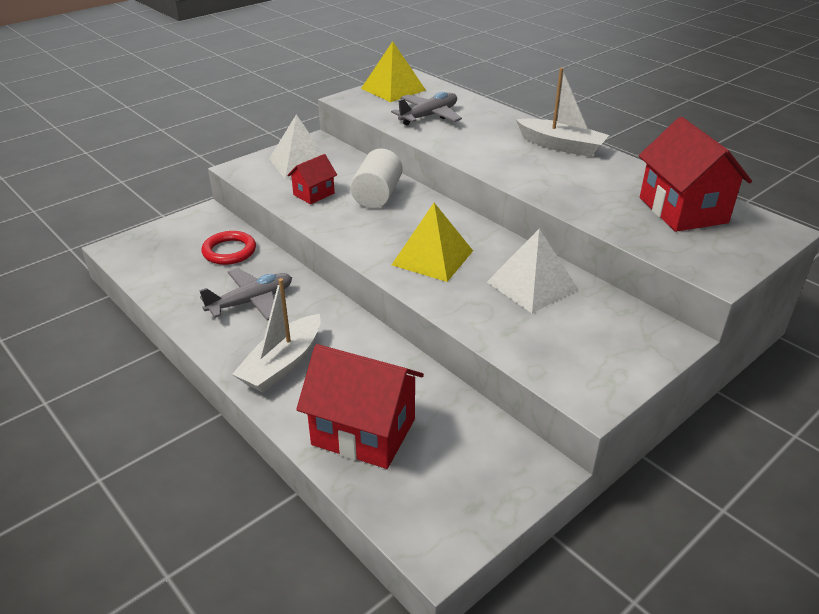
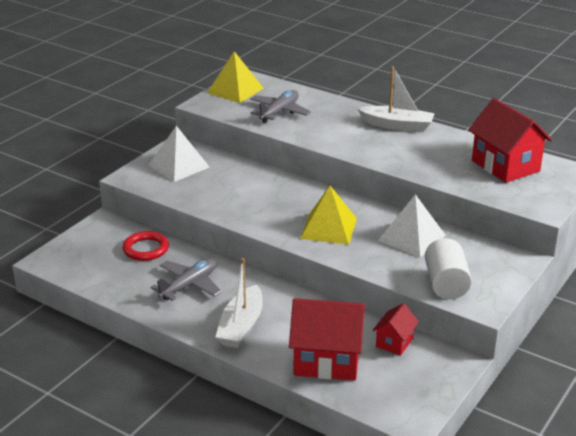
camera: 15 degrees left, 5 degrees down
(314, 194) = (206, 191): red house -> red house (394, 342)
(377, 195) = (259, 185): white cylinder -> white cylinder (446, 284)

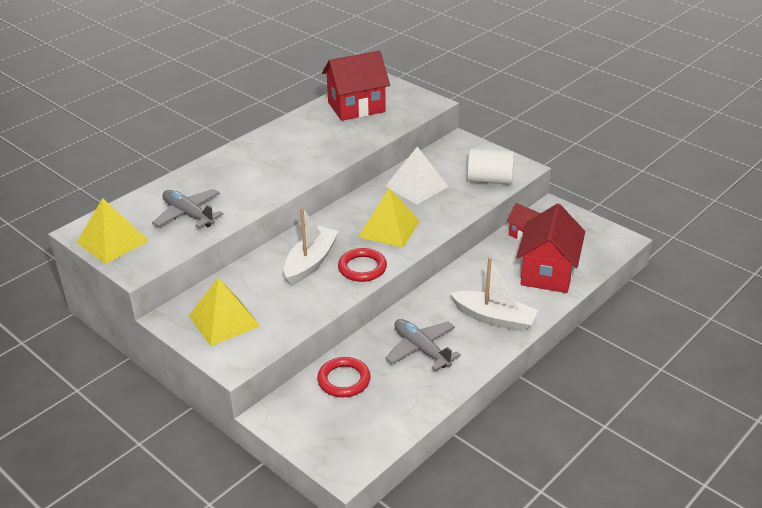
camera: 80 degrees left, 5 degrees up
(179, 166) = (224, 320): white pyramid -> yellow pyramid
(262, 220) = (362, 268): none -> red ring
(397, 125) = (256, 148): white boat -> white boat (310, 262)

